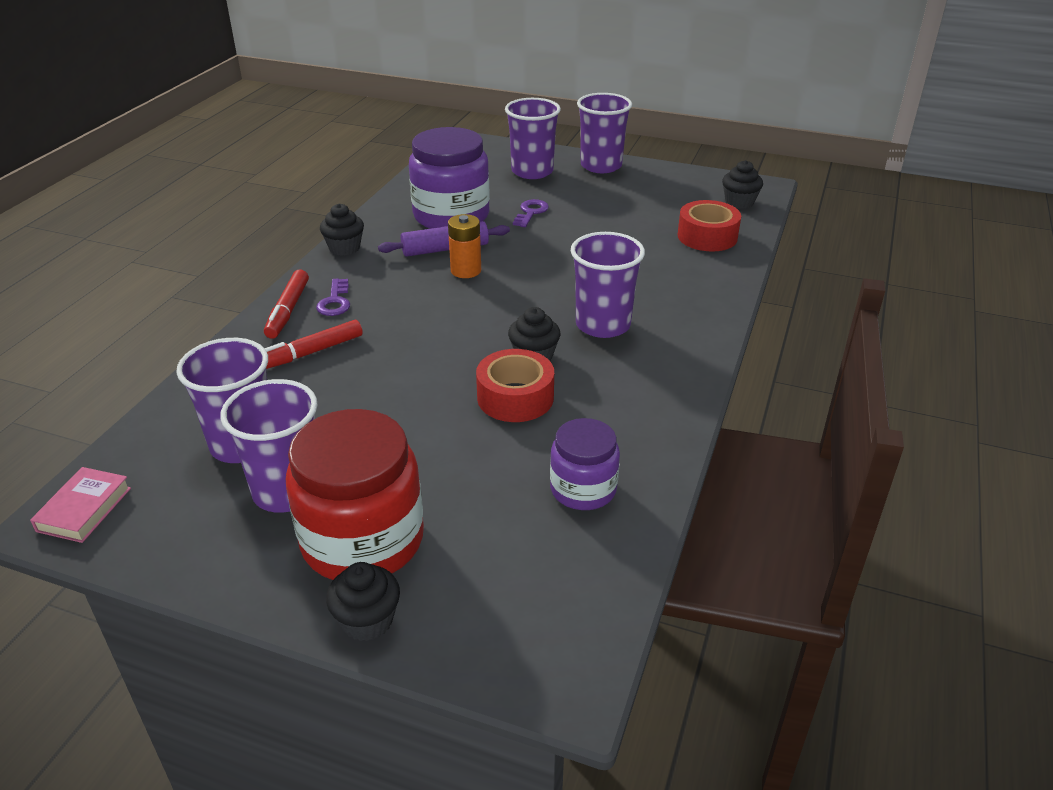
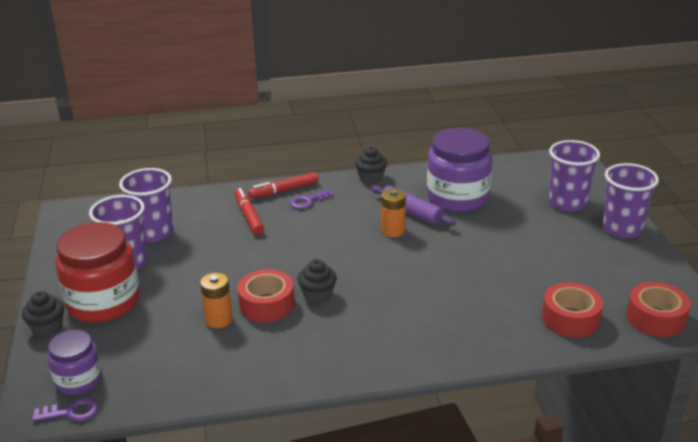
camera: 60 degrees right, 5 degrees down
(84, 509) = (78, 214): pink book -> none
(309, 353) = (248, 216): red marker -> red marker turned 45 degrees clockwise
(509, 444) = (219, 319): none -> orange battery
(531, 212) = (503, 226): purple key -> purple key (71, 412)
(583, 489) = (195, 364): purple jar -> purple jar (78, 380)
(603, 325) = (383, 310): purple cup -> none
(739, 202) = (655, 318): black cupcake -> red tape

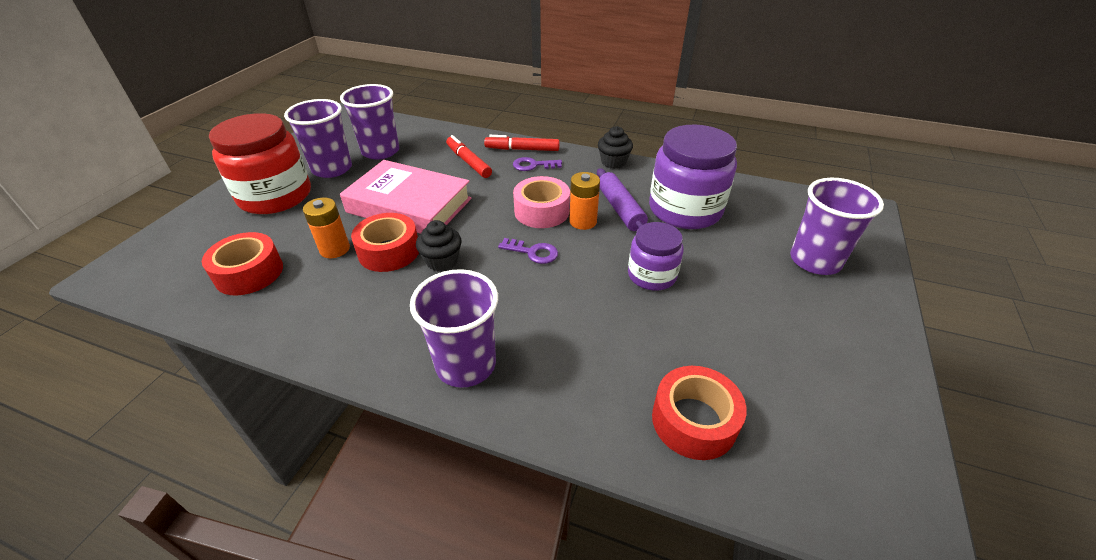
camera: 30 degrees right, 10 degrees up
(47, 328) = (213, 202): black cupcake -> none
(71, 412) = (129, 286): purple key -> purple key (533, 252)
(78, 380) = (172, 258): purple jar -> purple jar (651, 275)
(240, 267) = (409, 205): none -> pink book
(248, 216) = (468, 162): red marker -> red marker turned 45 degrees counterclockwise
(354, 234) = (541, 211): none -> pink tape
(622, 229) = (868, 321): purple cup -> purple cup (466, 364)
(655, 318) = (826, 483): red tape -> red tape (249, 273)

